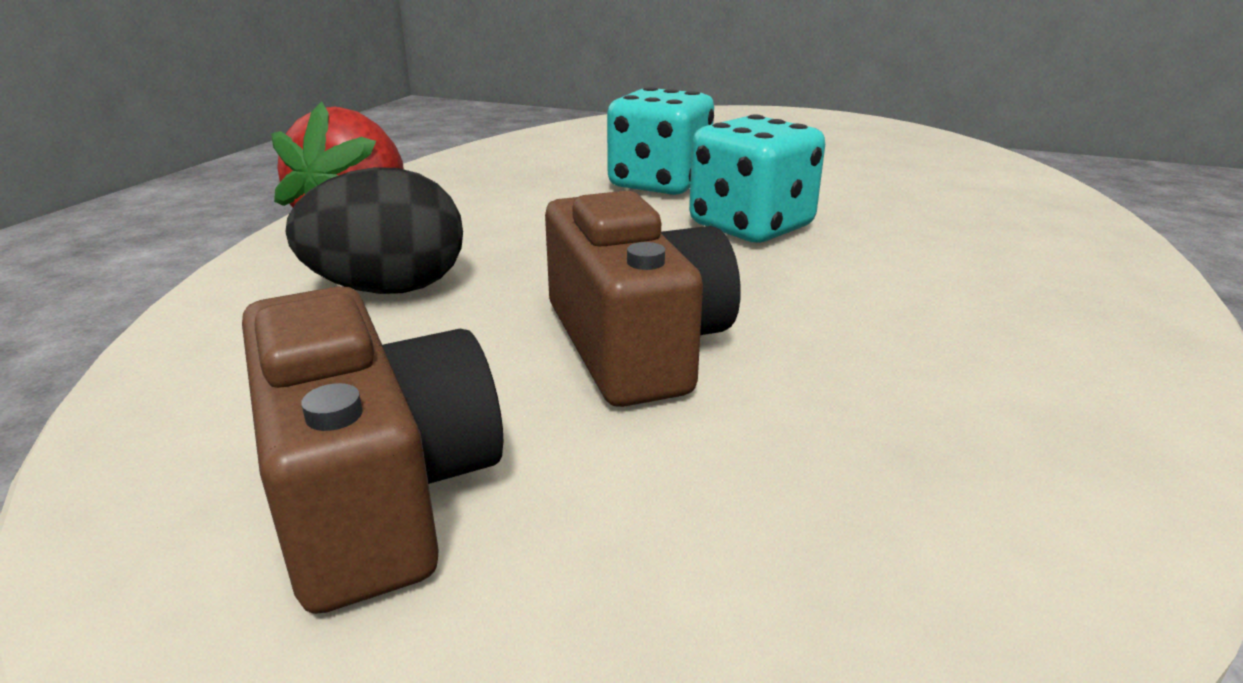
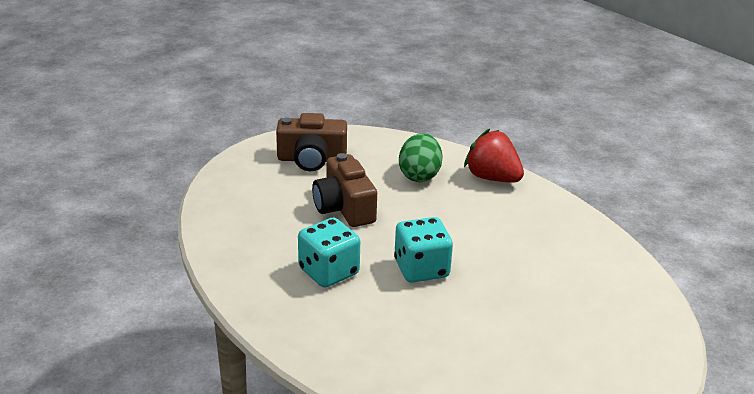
camera: 115 degrees right, 5 degrees up
(388, 290) = (419, 175): black egg -> green egg
(636, 344) = (344, 208): brown camera -> brown camera turned 60 degrees clockwise
(659, 184) = (500, 266): turquoise dice -> turquoise dice (328, 272)

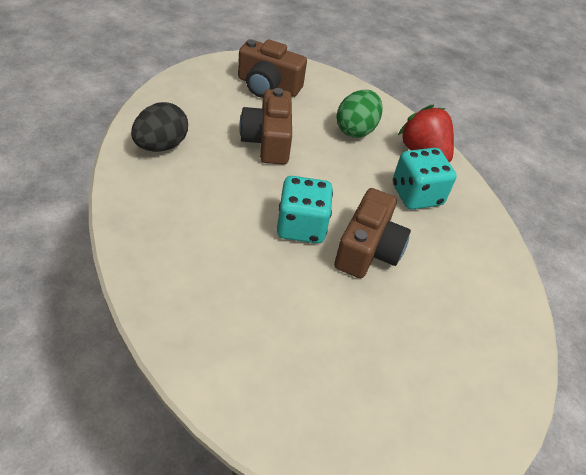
camera: 15 degrees right, 15 degrees up
(246, 240) = (161, 146): none -> black egg
(328, 272) = (213, 201): turquoise dice -> turquoise dice (416, 195)
(491, 270) = (368, 249): none -> brown camera

